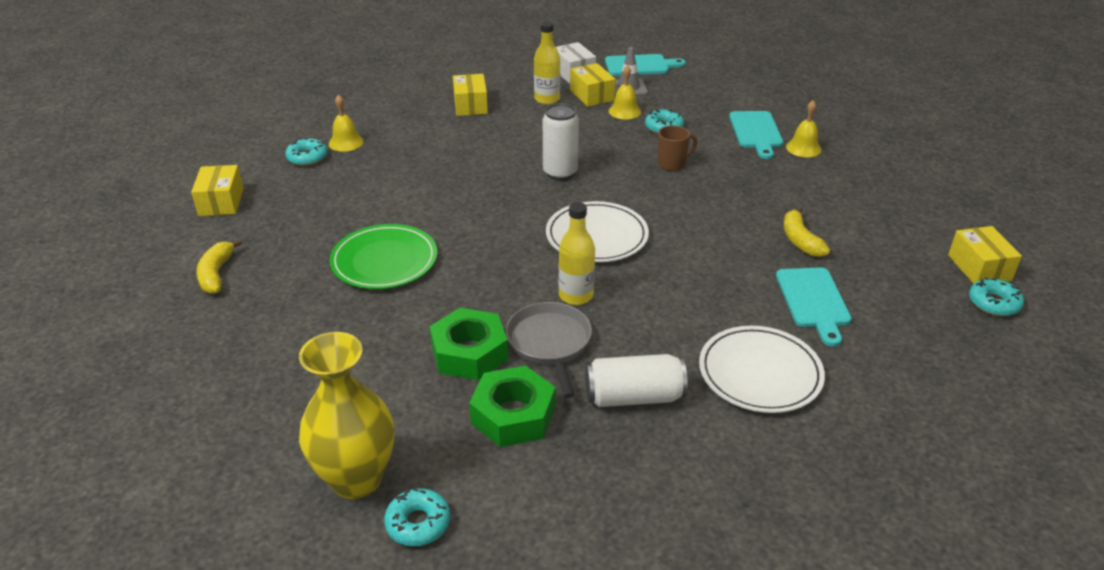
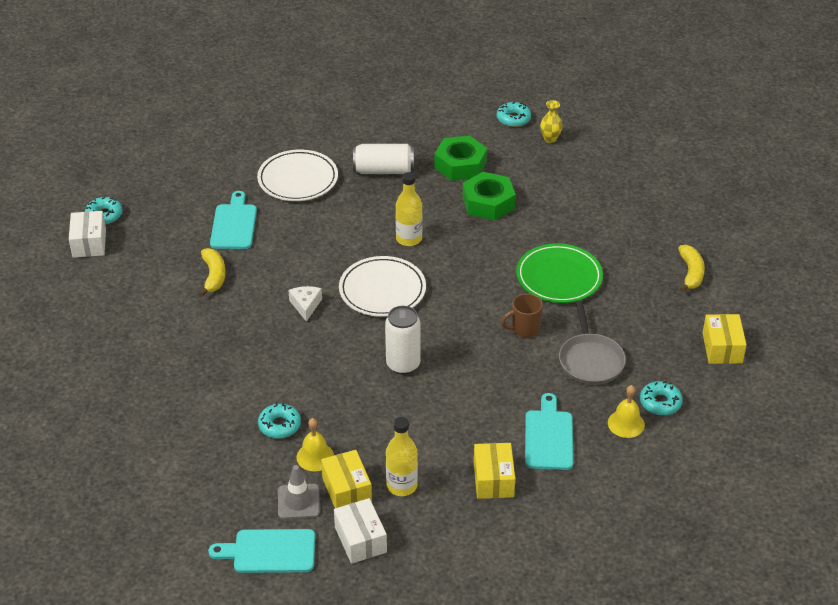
camera: 175 degrees left, 5 degrees up
(356, 479) = (550, 139): yellow vase -> yellow vase, size x0.44
(550, 343) = (432, 206): grey pan -> grey pan (590, 360)
(672, 164) = (289, 370): brown mug -> brown mug (524, 329)
(679, 217) = (306, 305): none -> white cheese
(756, 132) = (183, 411): turquoise cutting board -> turquoise cutting board (549, 437)
(803, 148) = (146, 384): yellow bell -> none
(979, 268) = (89, 243): yellow box -> white box

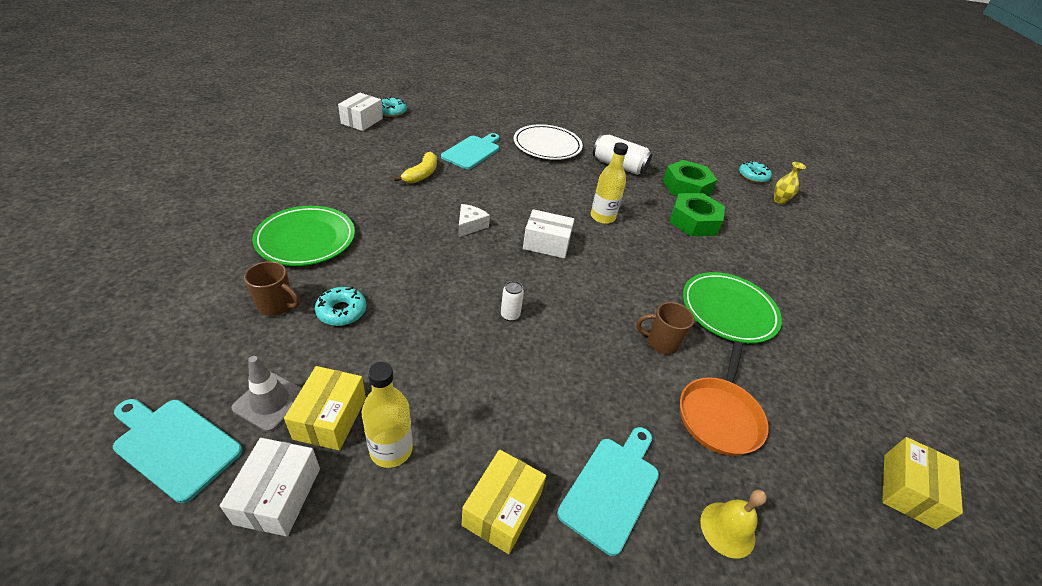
camera: 25 degrees right, 0 degrees up
(186, 388) = (306, 239): none -> green plate
(228, 446) = (276, 305): none -> brown mug
(315, 456) = (339, 361): yellow bell -> none
(382, 290) = (546, 244): white plate -> white box
(403, 365) = (510, 315): white can -> white can, size x0.51
(590, 360) = (719, 416): grey pan -> orange pan
(660, 403) = (790, 524): turquoise donut -> none
(691, 273) = (888, 375): yellow banana -> none

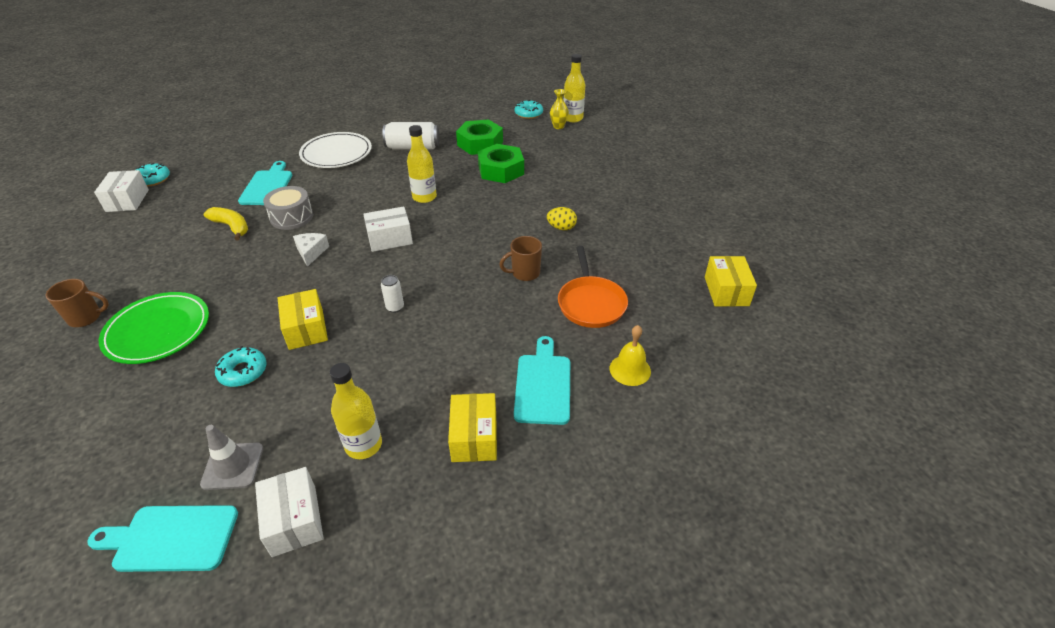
camera: 25 degrees left, 0 degrees up
(276, 305) = (175, 396): brown mug -> brown mug (86, 318)
(330, 418) = (296, 450): yellow box -> yellow box (306, 329)
(421, 174) = (231, 227): yellow banana -> yellow banana turned 45 degrees counterclockwise
(474, 186) = (291, 217): none -> grey drum
(728, 310) = (561, 228): green plate -> yellow egg
(800, 198) = (573, 118): none -> yellow bottle

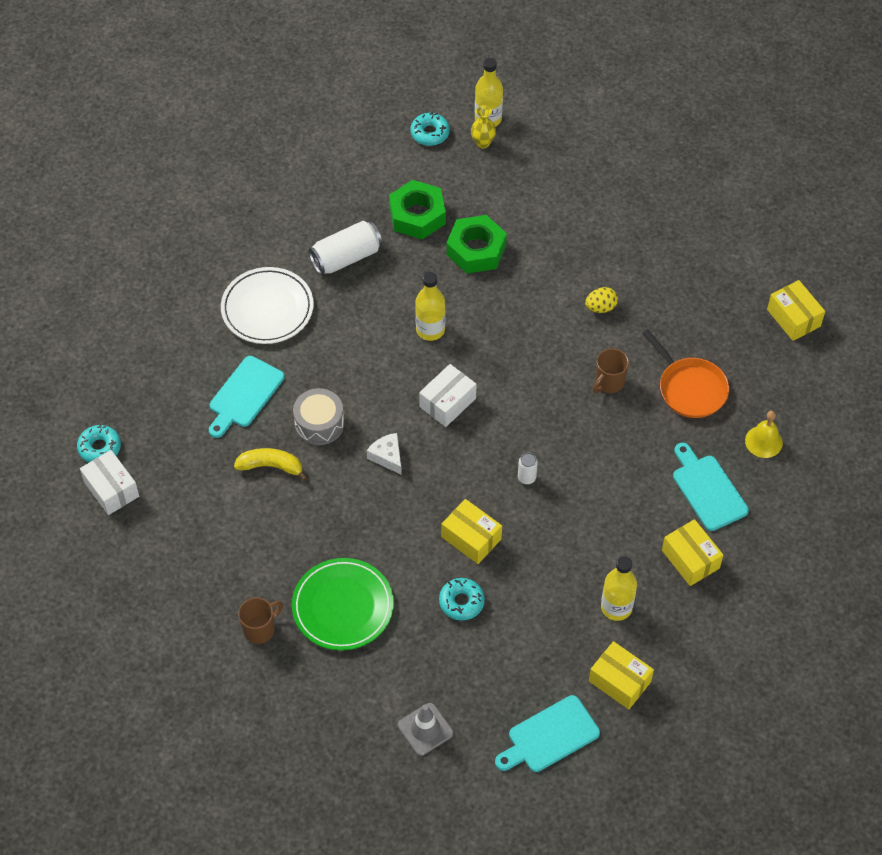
camera: 30 degrees left, 15 degrees up
(233, 466) = (537, 672): grey traffic cone -> grey traffic cone (425, 729)
(267, 186) = (244, 395): turquoise cutting board -> turquoise cutting board turned 120 degrees counterclockwise
(294, 520) = (619, 681): white box -> yellow box

